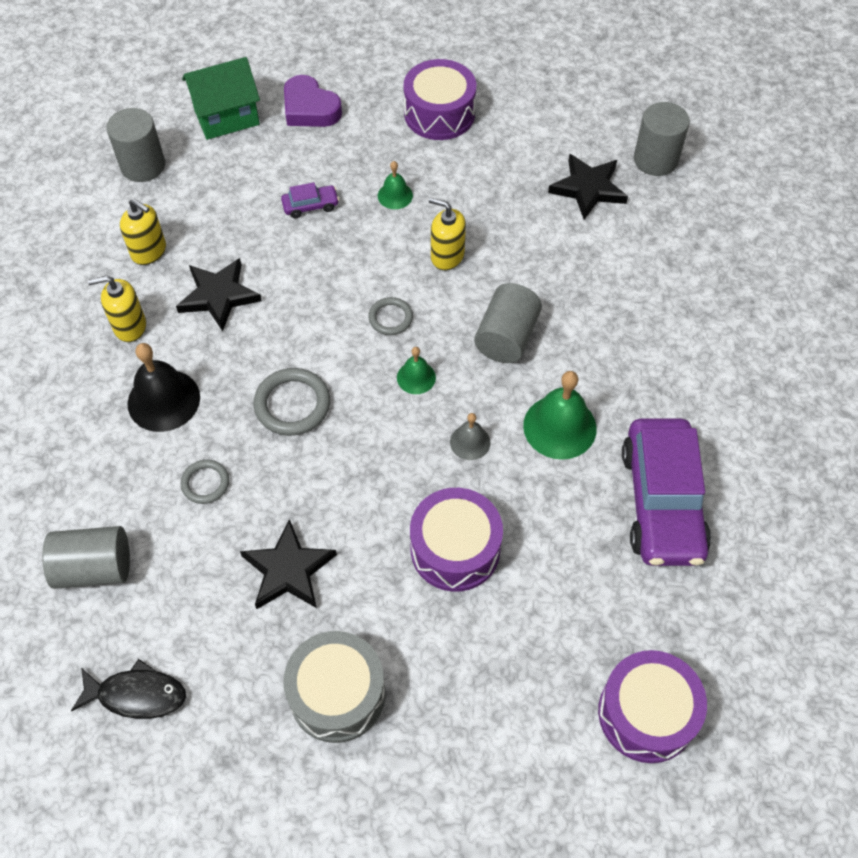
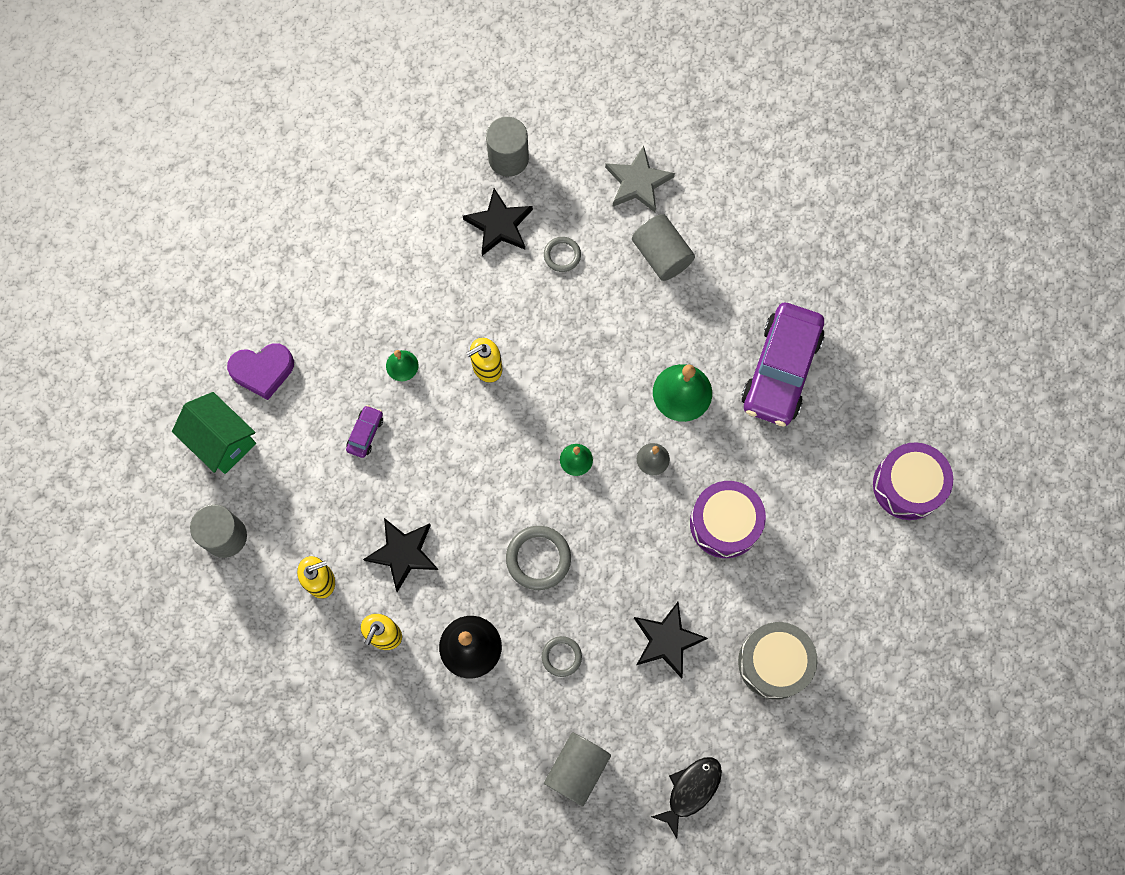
camera: 55 degrees left, 15 degrees up
(226, 117) = (222, 441): green house -> green house turned 60 degrees counterclockwise
(390, 318) = (513, 443): grey ring -> grey ring (562, 255)
(439, 113) = (344, 278): purple drum -> none
(506, 337) = (586, 376): grey cylinder -> grey cylinder (661, 255)
(662, 502) = (780, 370): purple car -> purple car turned 75 degrees clockwise
(732, 266) = (638, 182): none -> grey star

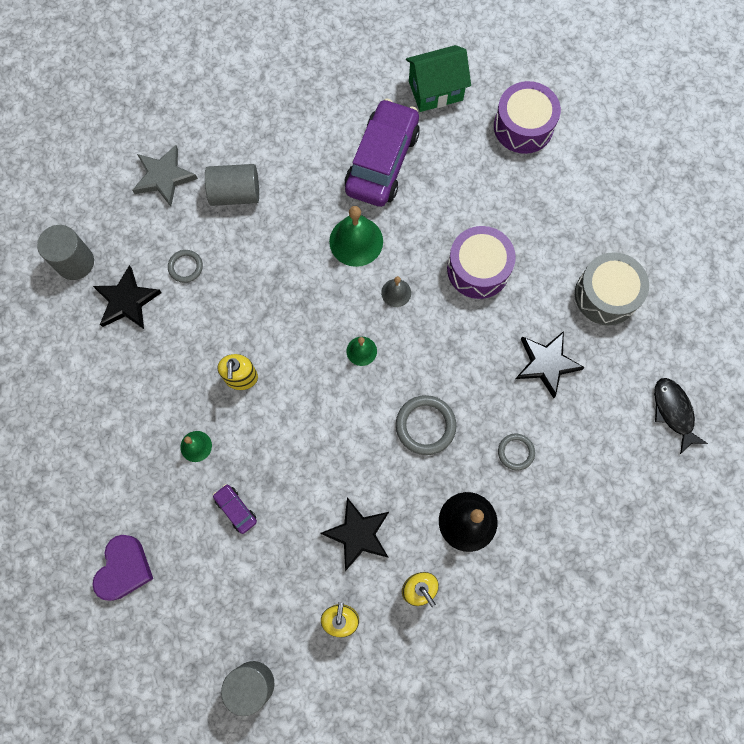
camera: 60 degrees left, 0 degrees up
(222, 441) = (164, 640): green house -> green house (435, 91)
(577, 769) = (613, 490): grey cylinder -> none
(780, 370) = (382, 161): purple car -> purple car turned 120 degrees counterclockwise

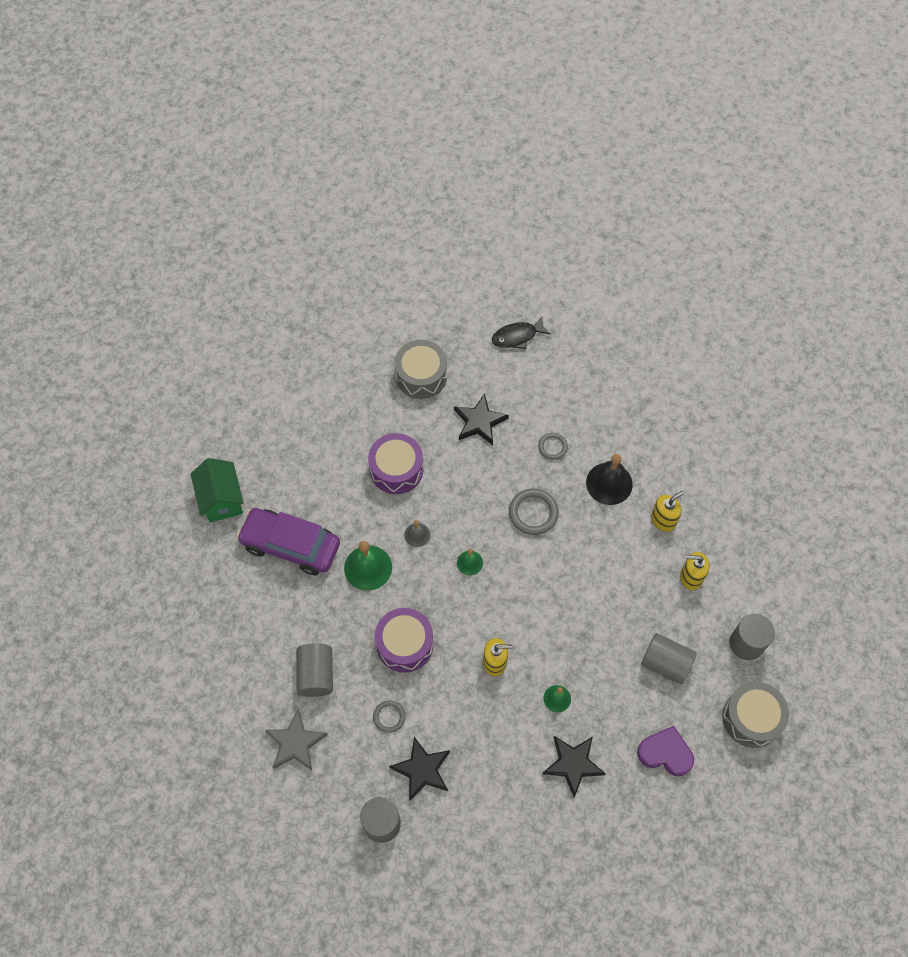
camera: 90 degrees left, 10 degrees down
(158, 680) = (751, 718): none -> grey drum
(232, 577) = (665, 663): none -> grey cylinder
(236, 509) = (609, 662): purple car -> none
(358, 534) = (624, 565): black star -> black star (573, 764)
(523, 126) = (263, 429): purple drum -> purple drum (405, 644)

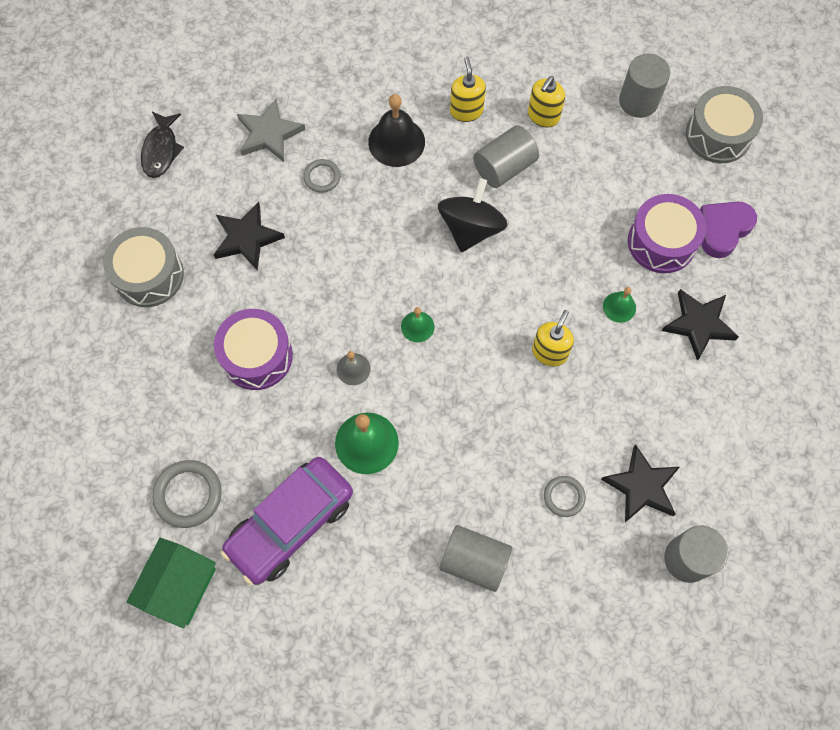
camera: 65 degrees left, 5 degrees up
(222, 500) = (181, 587): green house -> green house turned 75 degrees counterclockwise
(295, 743) = (549, 622): grey star -> grey star (269, 133)
(405, 644) = (483, 441): purple drum -> purple drum (661, 242)
(533, 513) = (391, 233): grey ring -> grey ring (188, 494)
(566, 565) = (471, 228): none -> black spinning top
(665, 663) = (626, 184): grey cylinder -> grey cylinder (504, 167)

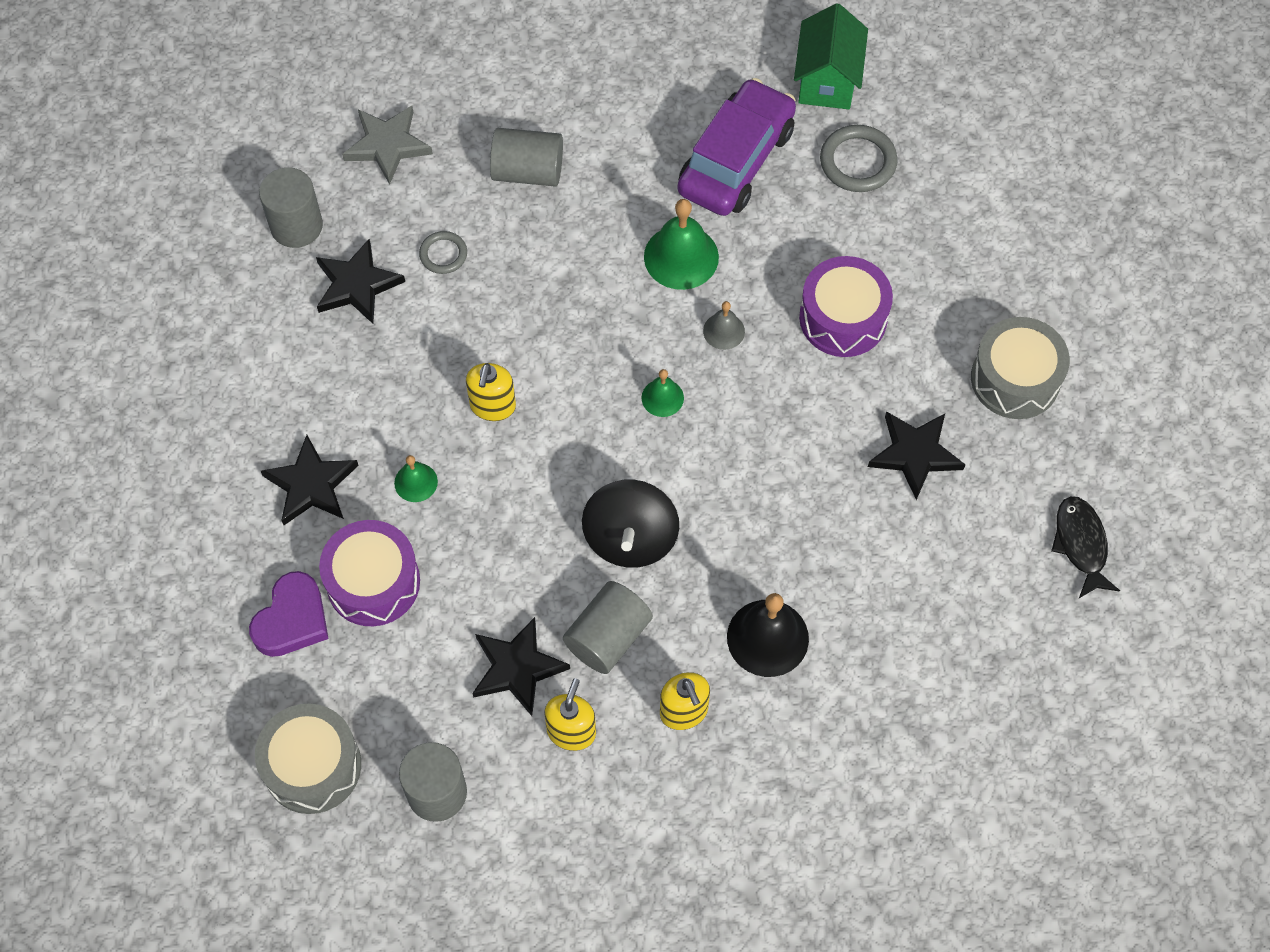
camera: 165 degrees right, 5 degrees down
(269, 133) = (947, 605): grey star -> grey star (387, 145)
(322, 177) = (850, 560): grey ring -> none
(570, 162) = (517, 668): none -> black star

